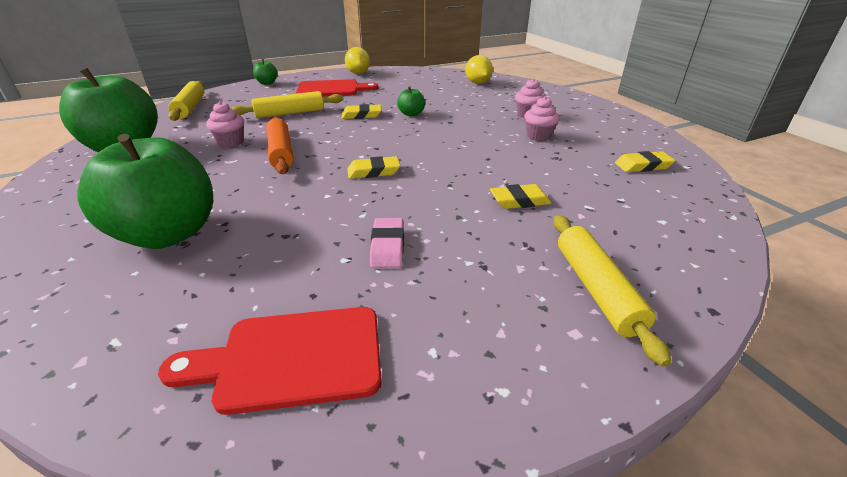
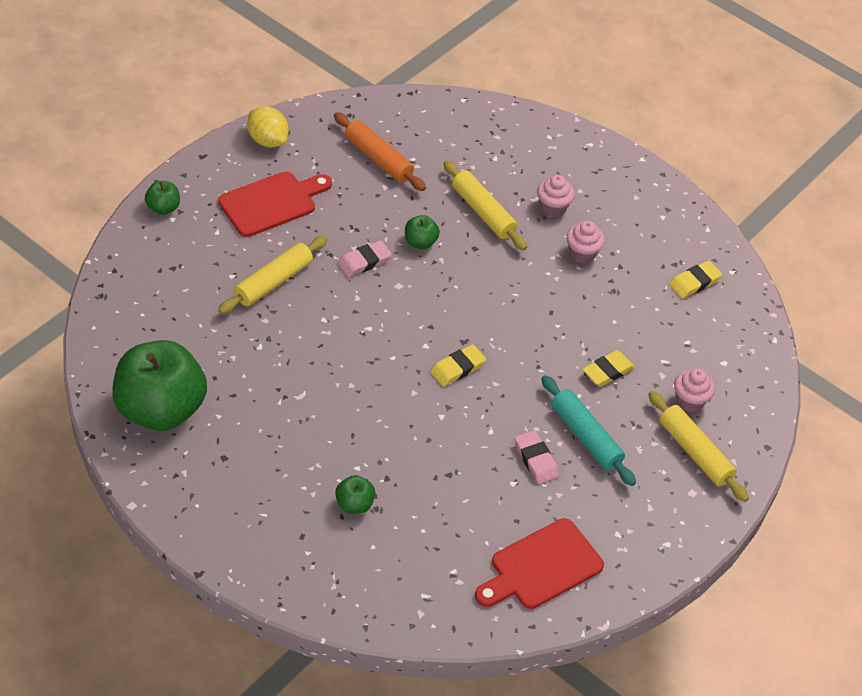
camera: 30 degrees left, 15 degrees up
(168, 234) = (354, 504): green apple -> green apple, size x0.42
(190, 107) = (131, 305): yellow rolling pin -> yellow rolling pin (483, 212)
(231, 142) = (266, 363): pink cupcake -> pink cupcake (689, 401)
(281, 152) = (339, 365): orange rolling pin -> orange rolling pin (378, 159)
(361, 115) = (364, 261): yellow eraser -> pink eraser
(460, 241) = (585, 436): none -> turquoise rolling pin
(478, 83) = (452, 130): yellow lemon -> none

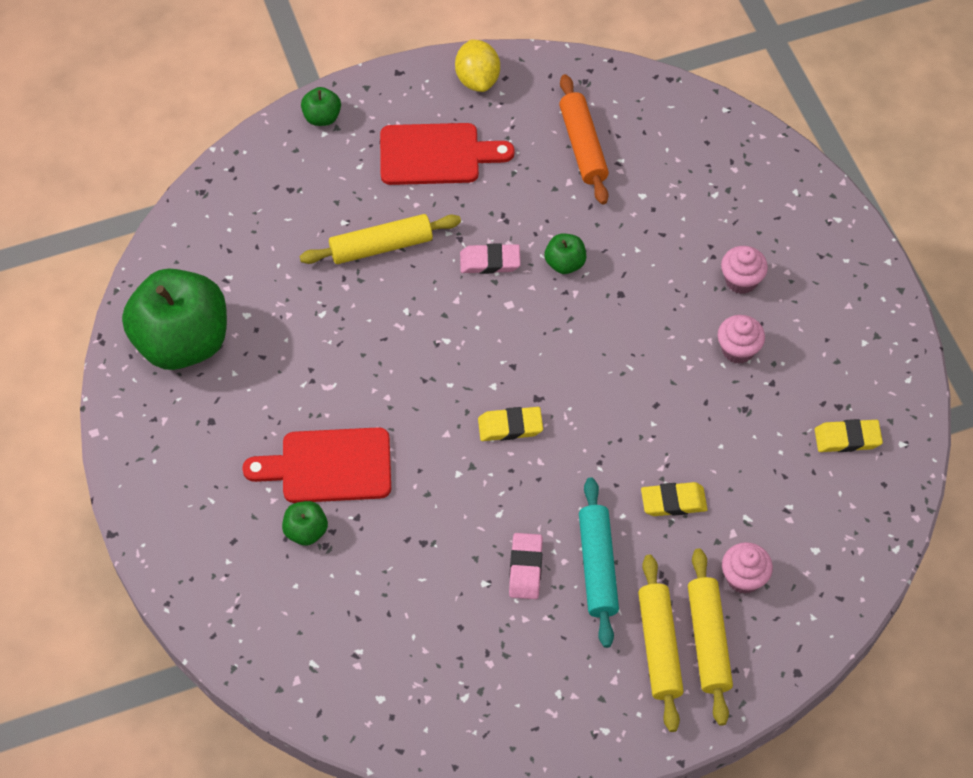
camera: 35 degrees right, 10 degrees up
(483, 212) = (658, 255): yellow rolling pin -> yellow rolling pin (659, 647)
(542, 567) = (452, 691): red cutting board -> red cutting board (329, 466)

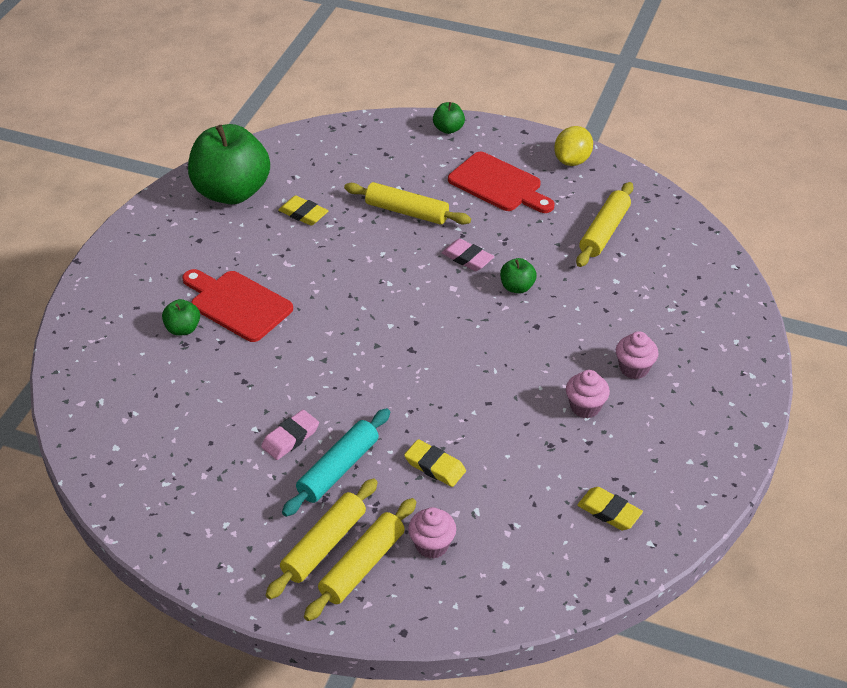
camera: 40 degrees right, 15 degrees down
(510, 426) = (374, 353): yellow eraser -> yellow eraser (303, 214)
(583, 146) = (604, 231): orange rolling pin -> yellow rolling pin

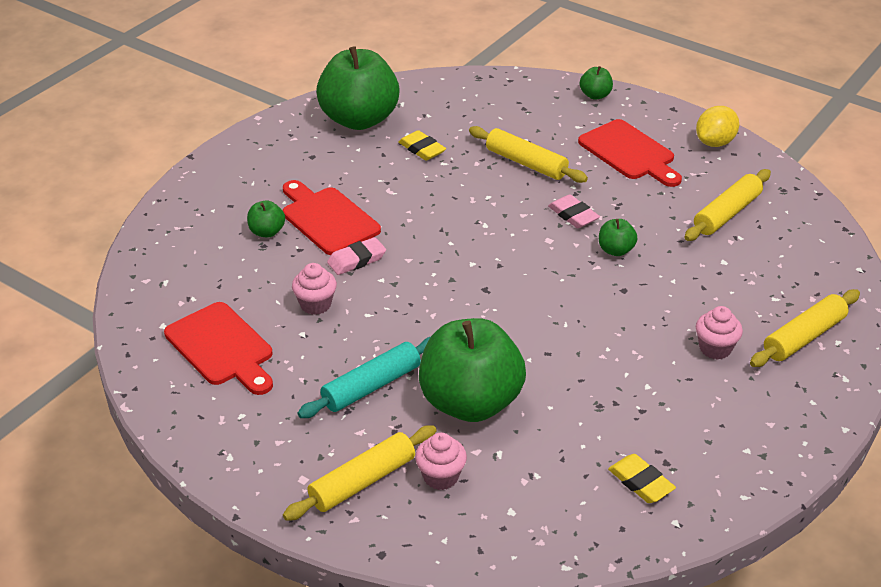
camera: 15 degrees right, 5 degrees down
(182, 458) = (222, 347): none -> red cutting board
(290, 438) = (334, 348): pink eraser -> pink eraser (356, 260)
(324, 545) = (331, 454): yellow rolling pin -> yellow rolling pin (804, 337)
(435, 466) = (470, 402): yellow eraser -> green apple
(585, 407) = (649, 376): pink cupcake -> pink cupcake (315, 304)

